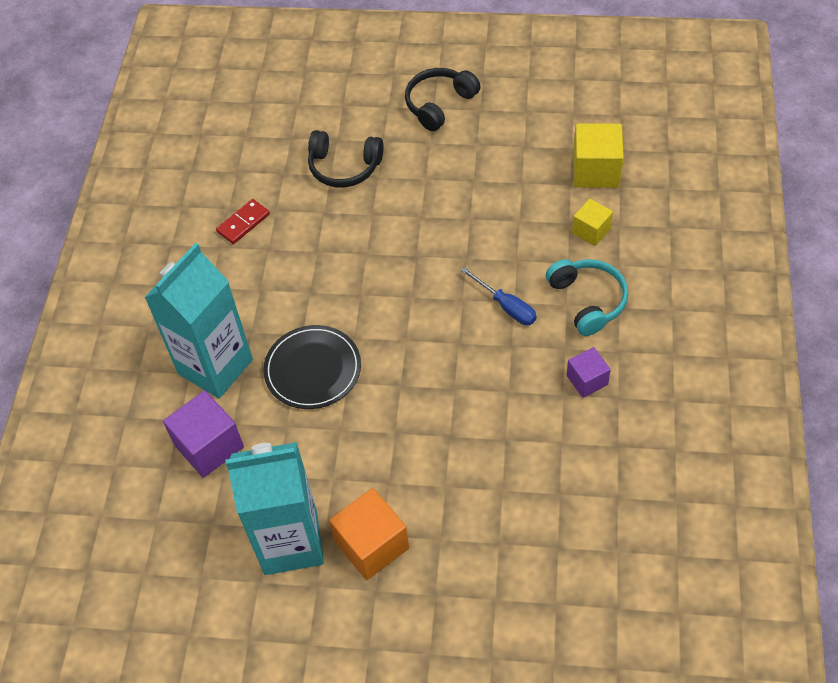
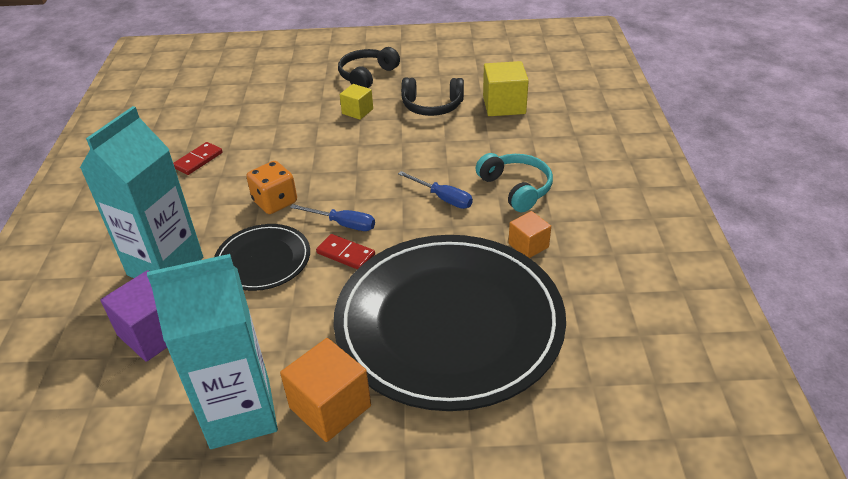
camera: 10 degrees left, 15 degrees down
(326, 292) = (275, 202): none -> orange dice
(344, 167) = (289, 118): black headphones -> black headphones (432, 106)
(396, 331) = (343, 224): none -> blue screwdriver
(397, 371) = (346, 254): none -> red domino
(492, 466) = (449, 323): none -> black plate
(587, 380) = (528, 245): purple cube -> orange cube
(591, 231) = (508, 142): yellow cube -> yellow cube (357, 111)

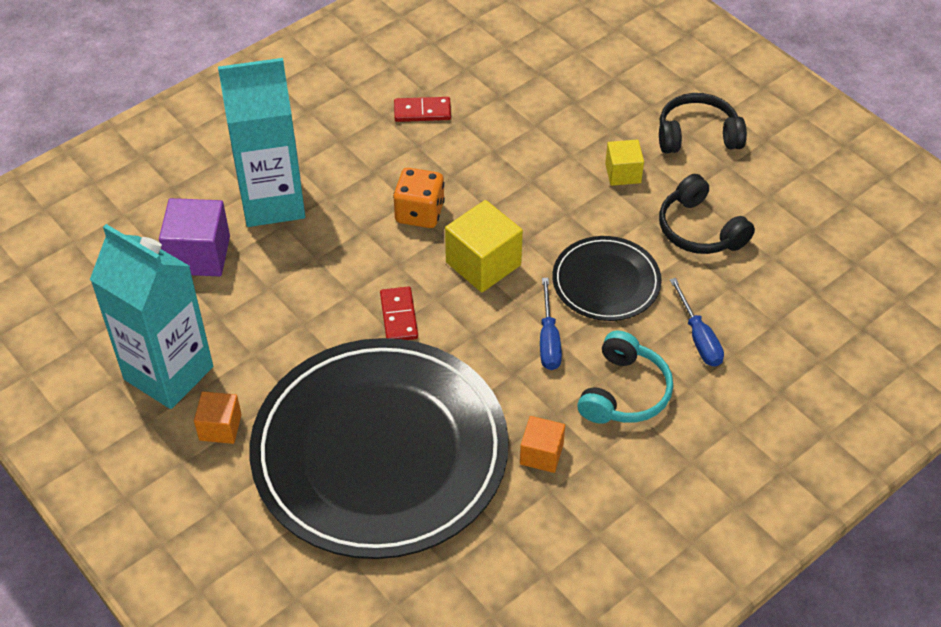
camera: 50 degrees right, 10 degrees up
(263, 260) = (338, 262): black plate -> black plate (606, 282)
(330, 407) = (220, 427): orange cube -> orange cube, size x0.60
(343, 224) = (436, 286): blue screwdriver -> blue screwdriver (698, 337)
(504, 105) = (770, 293): yellow cube -> yellow cube (483, 264)

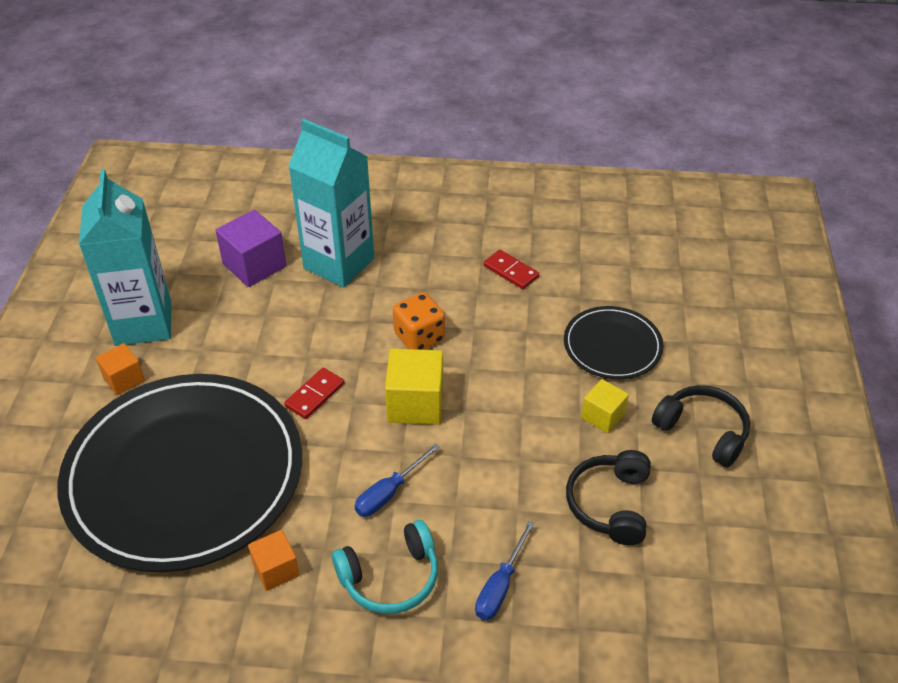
camera: 45 degrees right, 5 degrees down
(606, 282) = (485, 485): black plate -> black plate (612, 346)

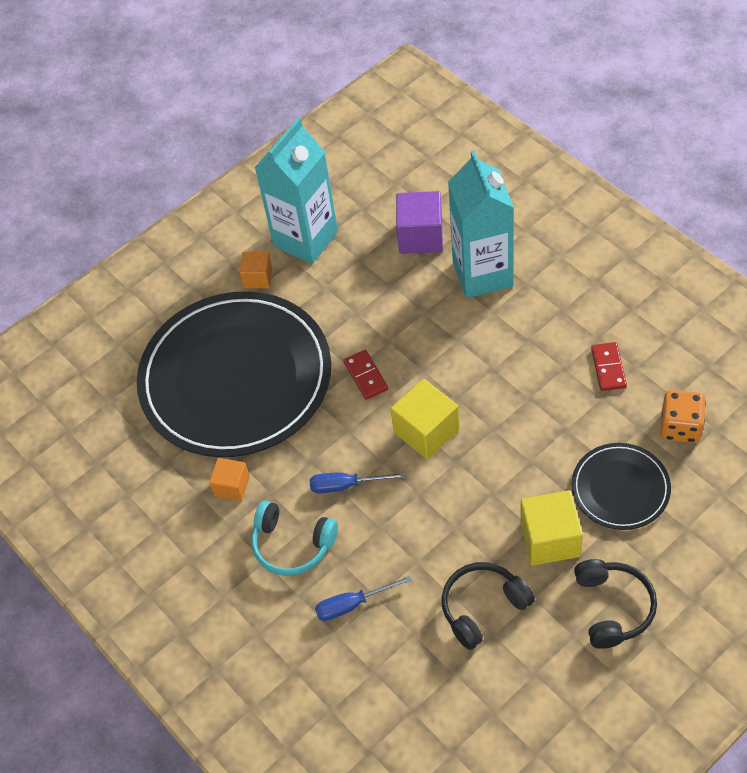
camera: 50 degrees right, 10 degrees up
(315, 395) = (365, 376): red domino -> red domino turned 75 degrees clockwise
(419, 337) = (481, 379): orange dice -> orange dice (680, 427)
(603, 416) = (550, 539): yellow cube -> yellow cube, size x1.65

